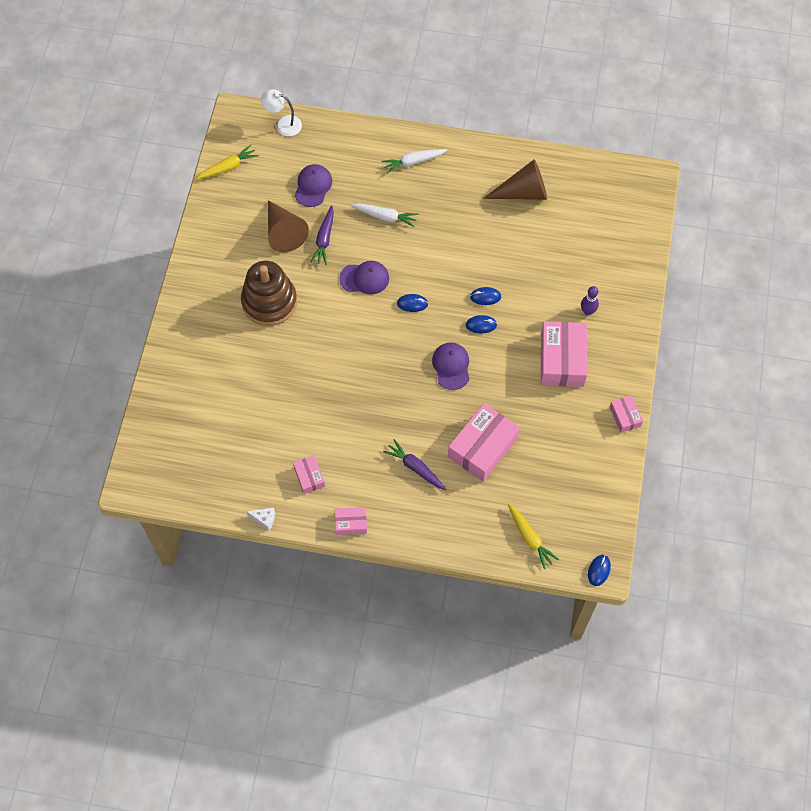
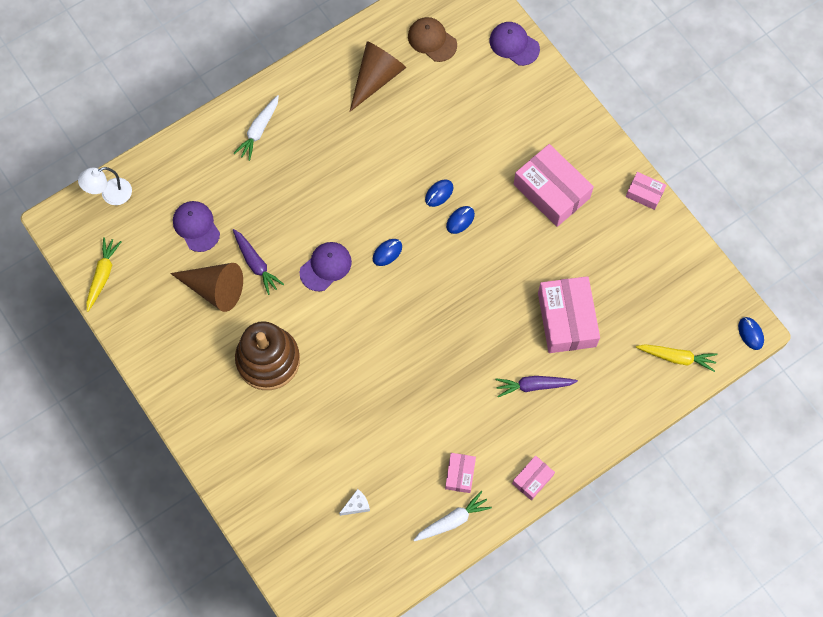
camera: 45 degrees left, 5 degrees up
(264, 519) = (462, 544): white cheese -> white cheese (356, 505)
(309, 477) = (460, 474): pink box -> pink box turned 75 degrees clockwise
(385, 217) = (286, 198): white carrot -> white carrot (452, 520)
(451, 366) = (473, 276): purple cap -> purple cap (514, 44)
(586, 199) = (432, 40): none -> brown cap
(587, 311) = (529, 133): purple bowling pin -> none

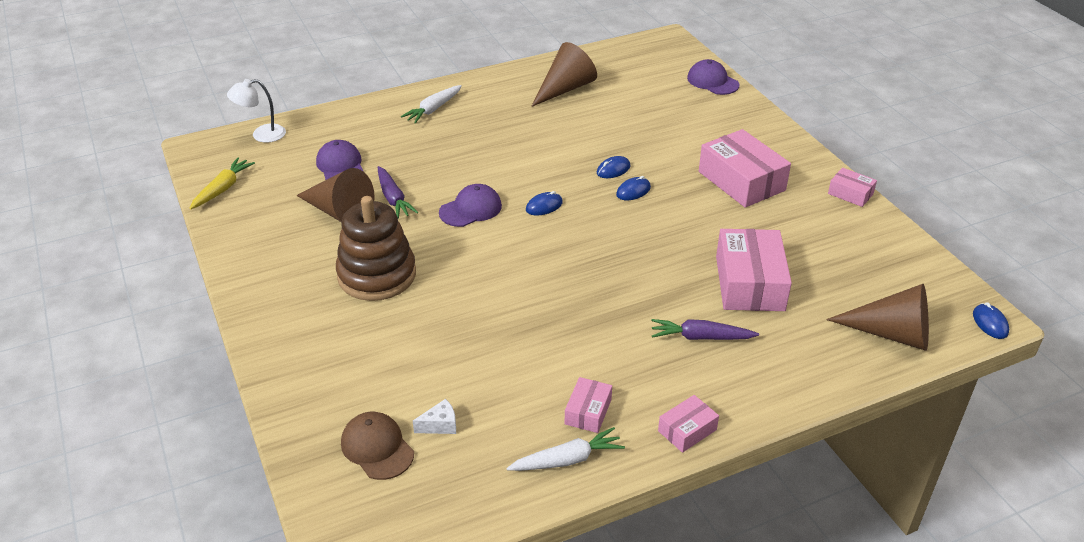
camera: 10 degrees right, 30 degrees down
(432, 40) = (628, 71): brown cap -> brown cap (377, 448)
(676, 357) = (891, 334): yellow carrot -> brown cone

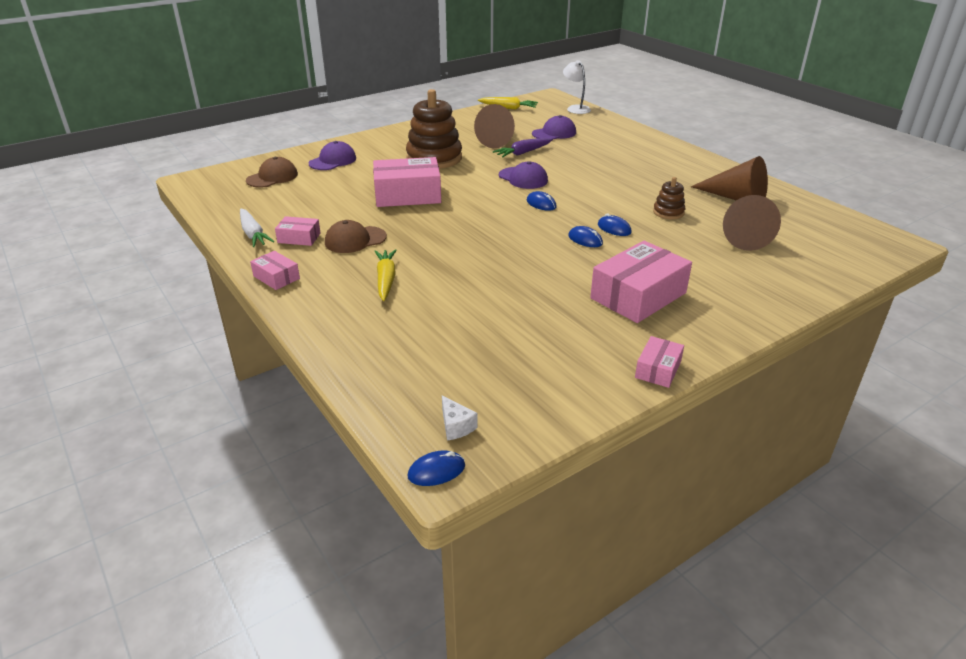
camera: 80 degrees right, 5 degrees down
(433, 109) = (652, 152): white carrot -> none
(440, 425) = (290, 192): white cheese -> white cheese (456, 426)
(585, 131) = (668, 212): none -> brown stacking toy
(603, 359) = (355, 240): none -> brown cap
(700, 337) = (386, 280): purple carrot -> yellow carrot
(712, 81) = (832, 273): purple cap -> purple cap (333, 161)
(749, 283) = (467, 303): pink box -> pink box (407, 195)
(891, 334) = (405, 389): brown cone -> brown cone (743, 236)

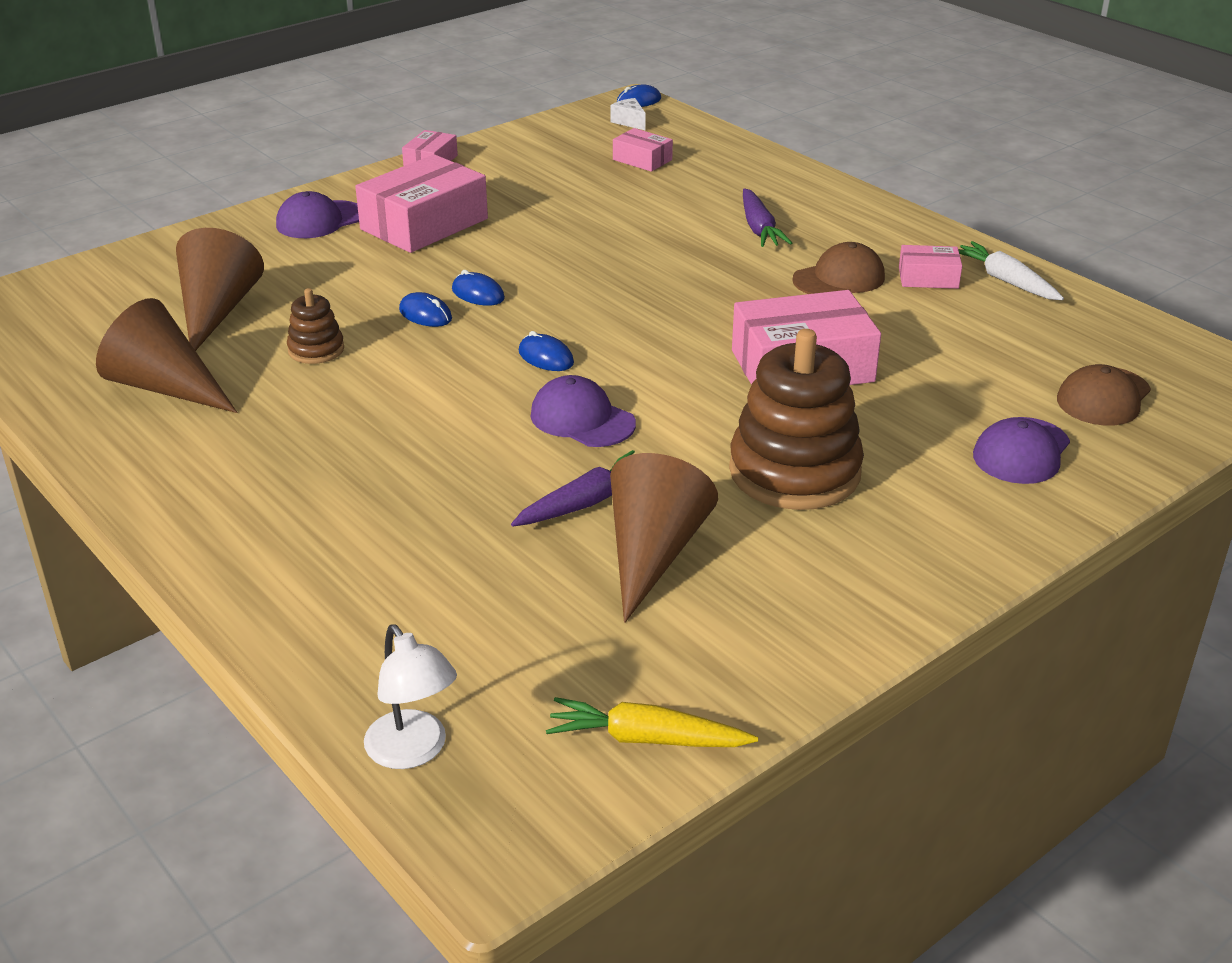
camera: 175 degrees right, 0 degrees up
(276, 277) = (907, 225): pink box -> pink box (642, 160)
(386, 280) = (759, 228): yellow carrot -> purple carrot
(554, 133) = (501, 593): purple cap -> purple cap (320, 220)

